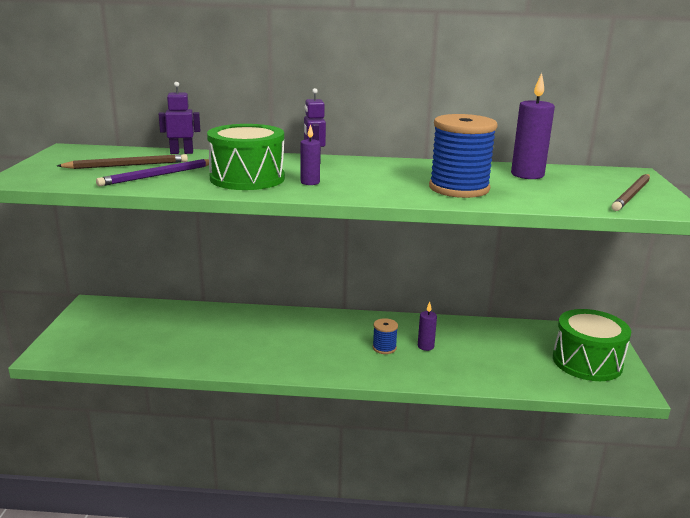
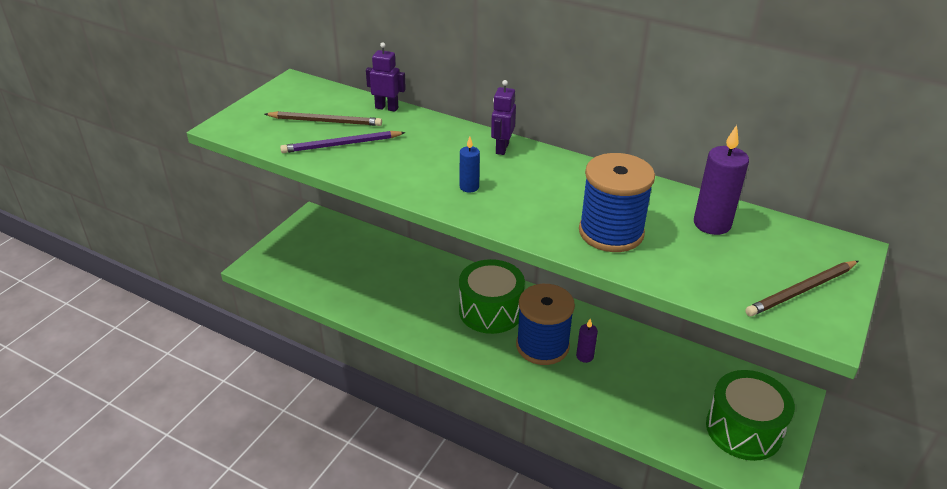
camera: 25 degrees right, 15 degrees up
(247, 178) = (416, 167): green drum -> green drum (490, 310)
(310, 182) = (469, 187): purple candle -> blue candle
(384, 348) = (542, 346): blue spool -> blue spool, size x2.16

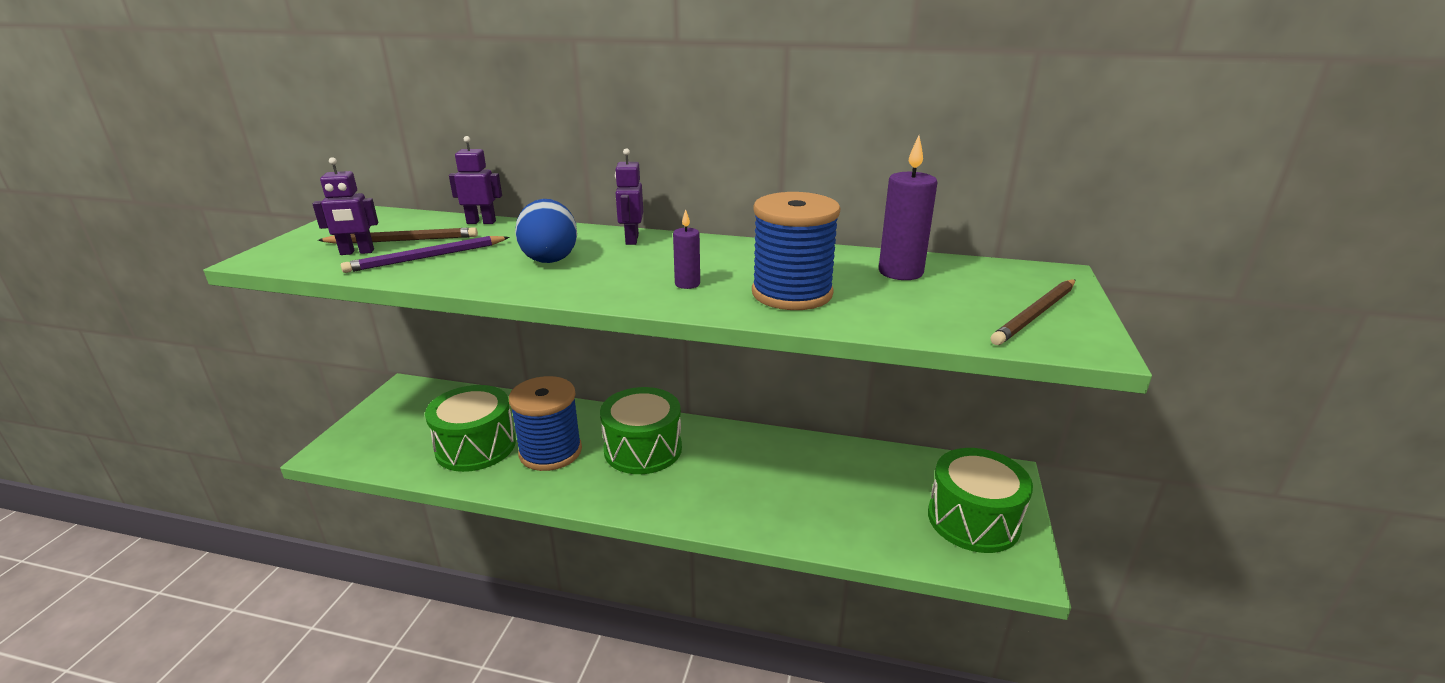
camera: 15 degrees left, 10 degrees down
(291, 130) = (357, 252): none -> purple robot
(362, 282) = (476, 446): none -> green drum
(433, 160) = (550, 258): none -> blue egg
(469, 187) = (602, 275): blue candle -> none
(542, 346) = (715, 475): blue spool -> blue spool (550, 451)
(584, 356) = (767, 477): purple candle -> purple candle (687, 284)

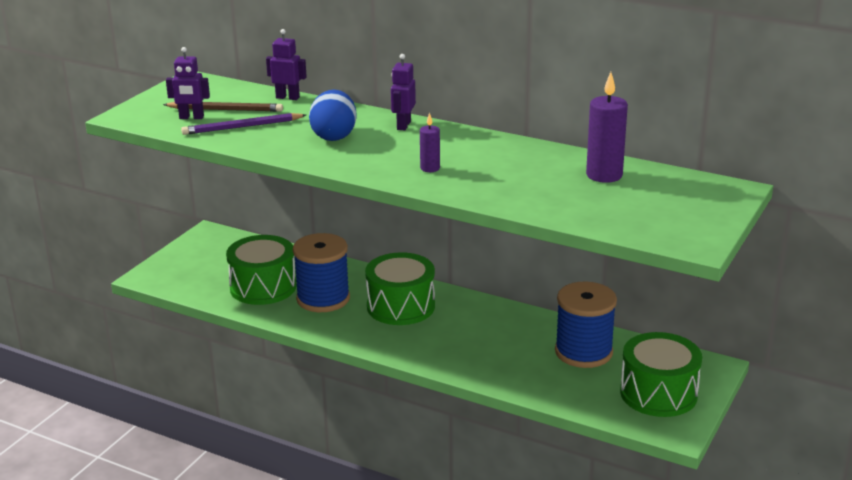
camera: 15 degrees right, 0 degrees up
(792, 293) = (505, 184): blue spool -> blue spool (583, 352)
(1035, 314) = (680, 219): brown pencil -> none

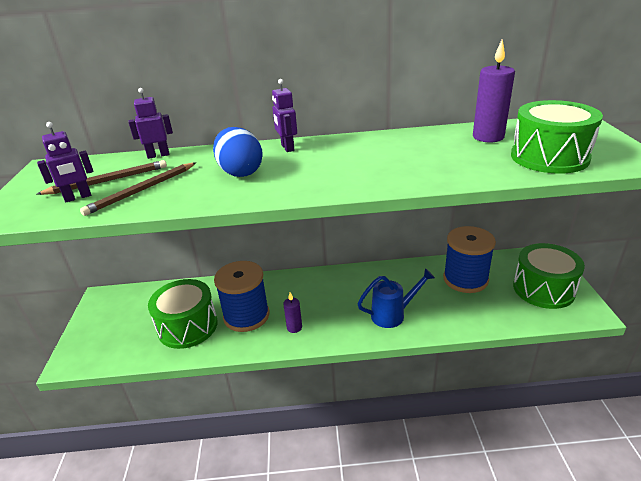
camera: 30 degrees left, 5 degrees up
(242, 127) = (142, 190): purple pencil -> brown pencil
(400, 306) = (311, 297): green drum -> green drum (549, 157)
(430, 168) = (359, 172): purple candle -> purple candle (294, 327)
(463, 352) = (393, 315): none -> blue watering can

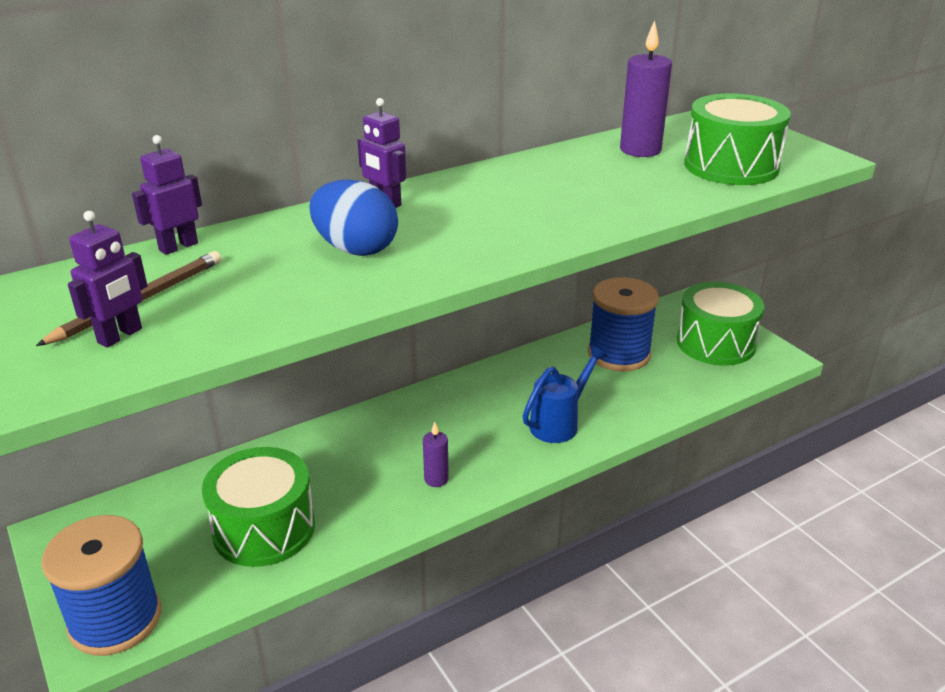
camera: 30 degrees left, 0 degrees up
(142, 190) = (225, 304): brown pencil -> none
(246, 316) = (349, 485): blue spool -> blue spool (115, 619)

